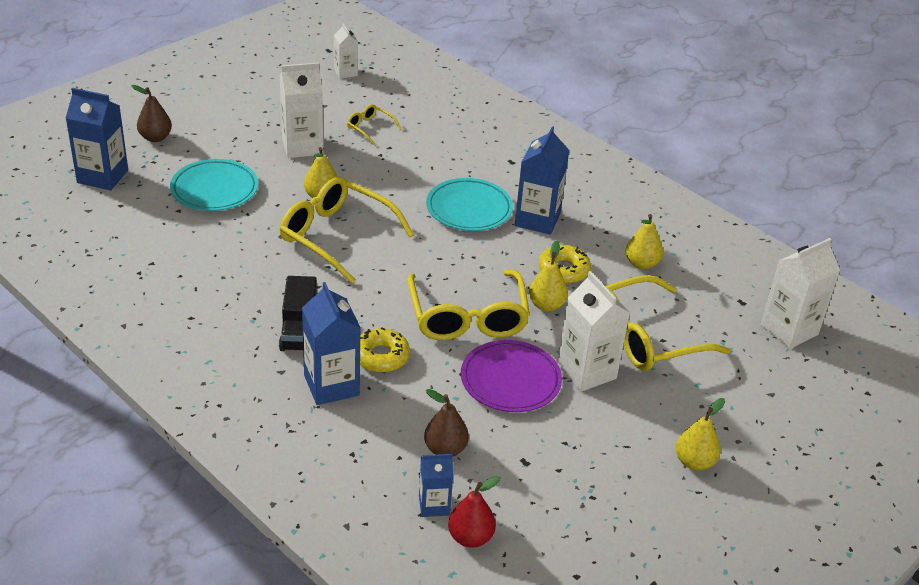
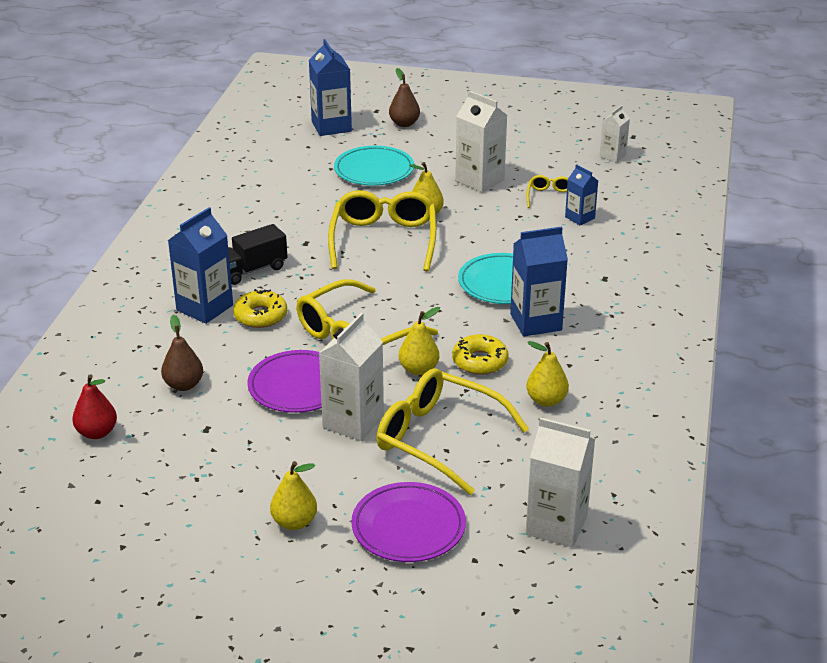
camera: 60 degrees right, 5 degrees down
(434, 505) = (117, 403): blue carton -> blue carton (580, 218)
(742, 402) = (408, 527): none -> purple plate

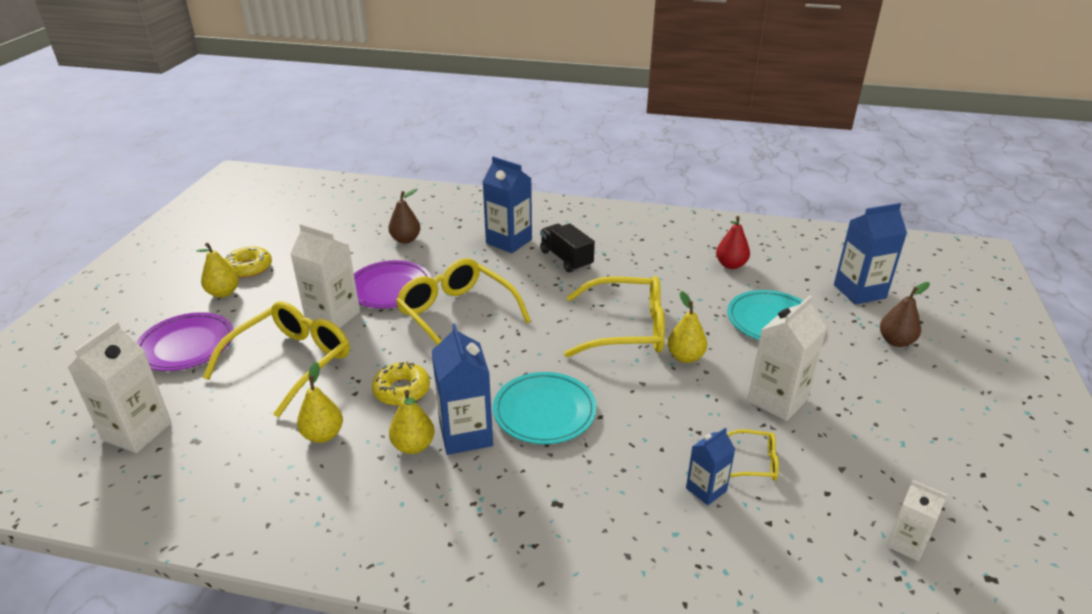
camera: 90 degrees right, 0 degrees up
(97, 433) = (360, 213): red pear -> red pear (731, 265)
(260, 316) = (495, 266): yellow donut -> yellow donut (249, 268)
(419, 369) = (397, 351): yellow pear -> yellow pear (413, 446)

